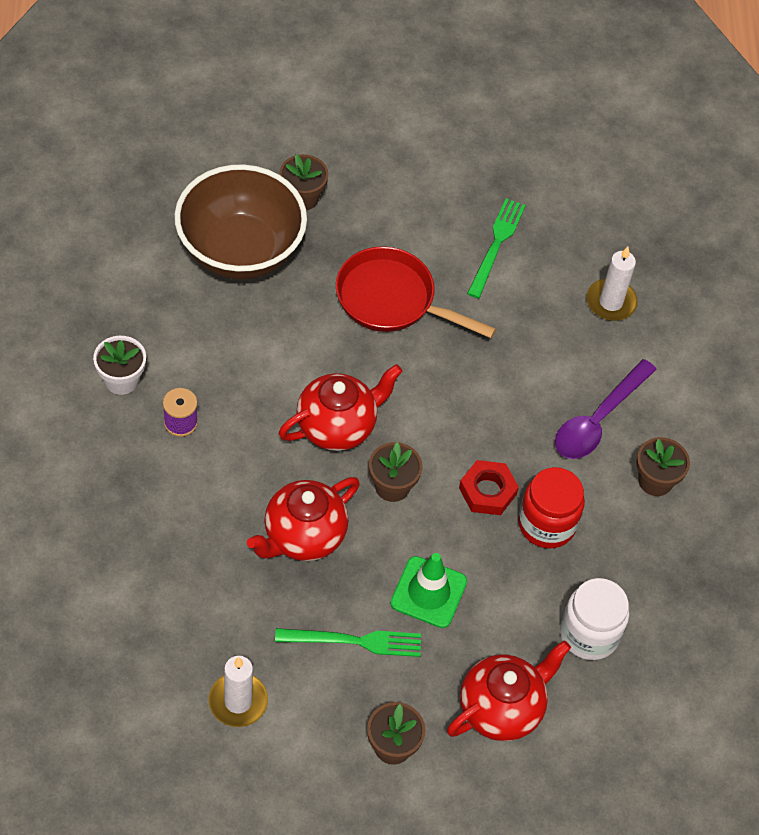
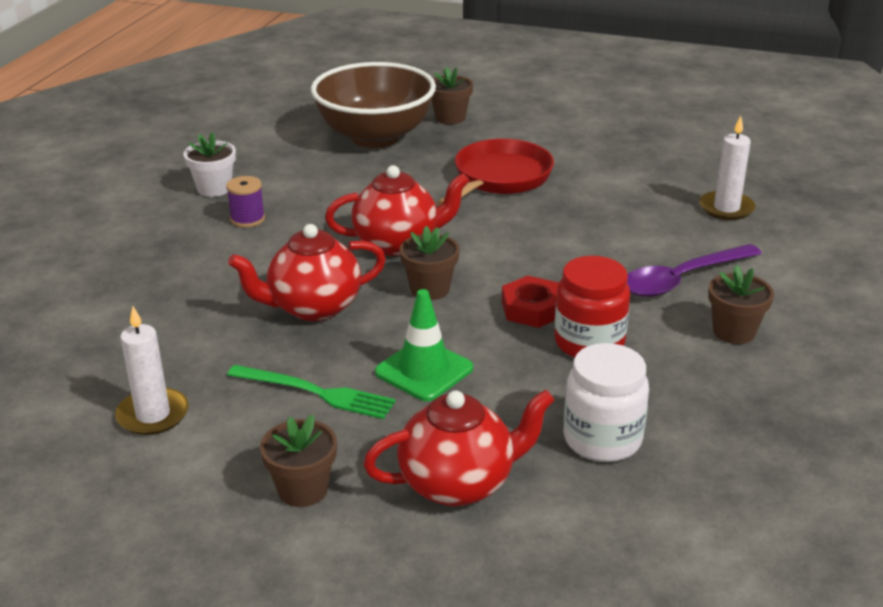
camera: 25 degrees right, 25 degrees down
(391, 300) = (499, 179): red pan -> red pan turned 75 degrees clockwise
(496, 245) = (620, 162): green fork -> none

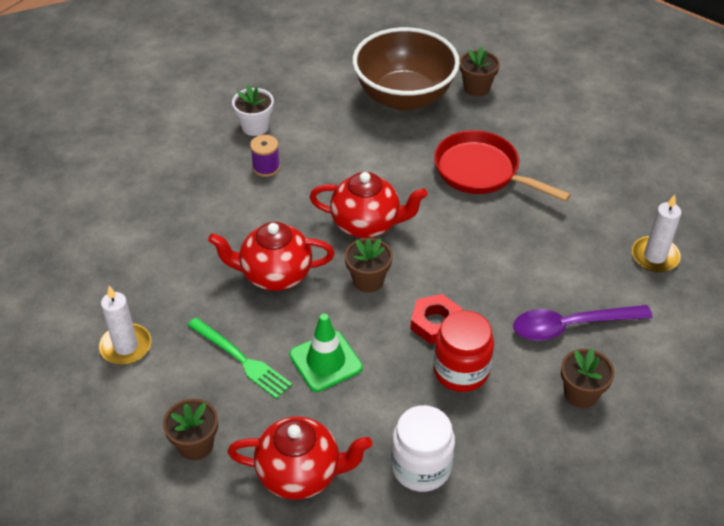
camera: 20 degrees right, 15 degrees up
(499, 179) = (481, 172): red pan -> red pan turned 105 degrees counterclockwise

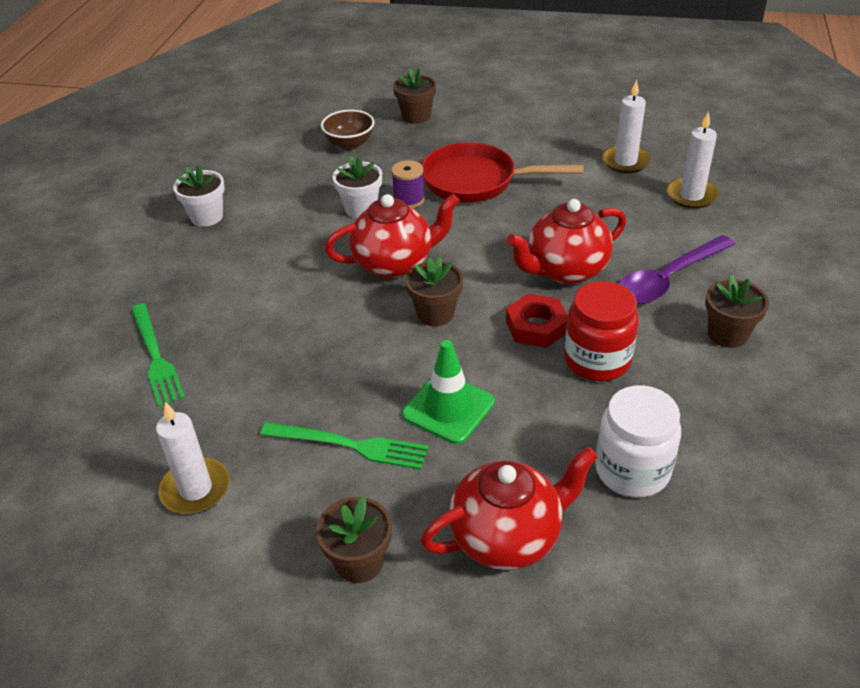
camera: 25 degrees left, 5 degrees down
(155, 234) = (155, 357): none -> green fork
(266, 167) = (245, 249): purple spool -> purple spool (409, 200)
(275, 275) = (328, 346): red teapot -> red teapot (565, 270)
(373, 163) = (360, 208): none -> white flower pot
(404, 97) = (349, 144): brown bowl -> brown bowl, size x0.46
(623, 200) = (625, 161): none -> white candle

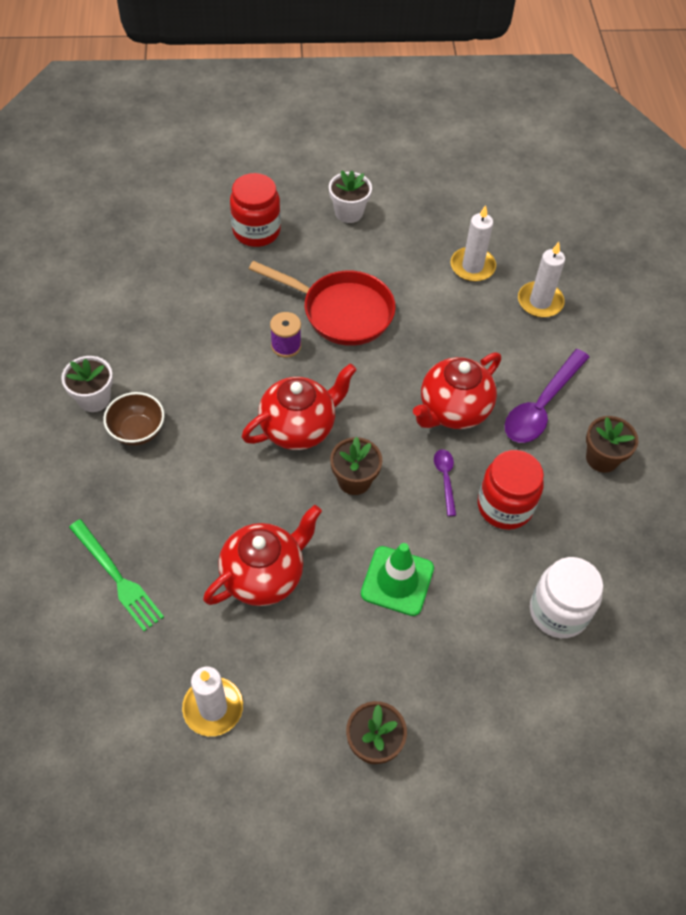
camera: 20 degrees left, 15 degrees up
(349, 144) = (202, 279): brown bowl -> brown bowl (137, 431)
(349, 445) = (327, 636): green fork -> none
(360, 208) = (243, 364): white flower pot -> white flower pot (349, 212)
(416, 116) = (256, 231): brown flower pot -> red jar
(476, 181) = (342, 312): red pan -> red pan turned 150 degrees counterclockwise
(507, 537) = (480, 695): red teapot -> red teapot (264, 575)
(536, 326) = (445, 479): red nut -> purple spoon

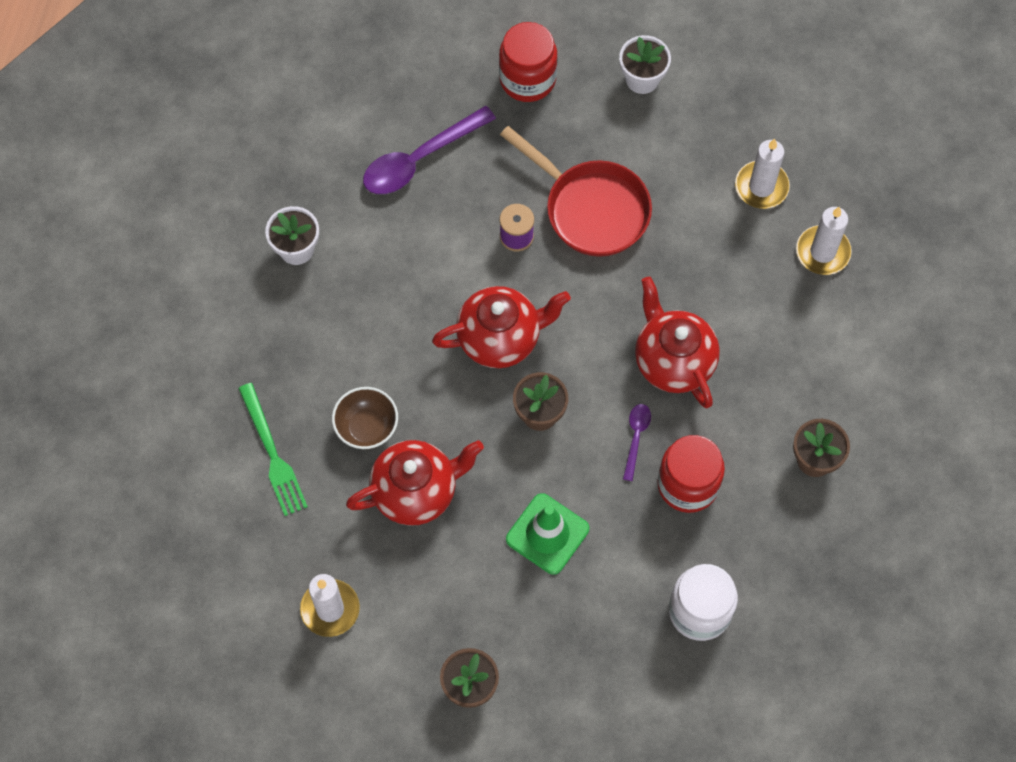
camera: 20 degrees right, 10 degrees up
(137, 431) = (332, 298): brown bowl -> brown bowl (367, 427)
(453, 410) = (673, 361): red teapot -> red teapot turned 90 degrees clockwise
(541, 406) = (773, 381): purple spoon -> purple spoon (420, 159)

